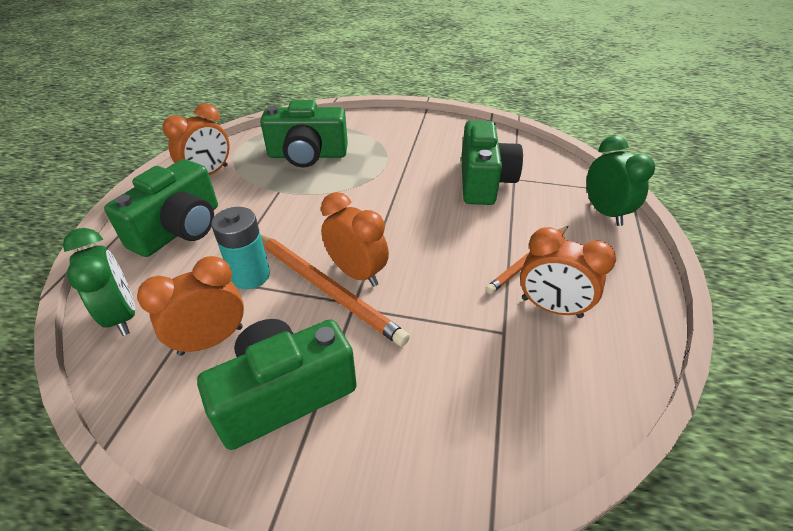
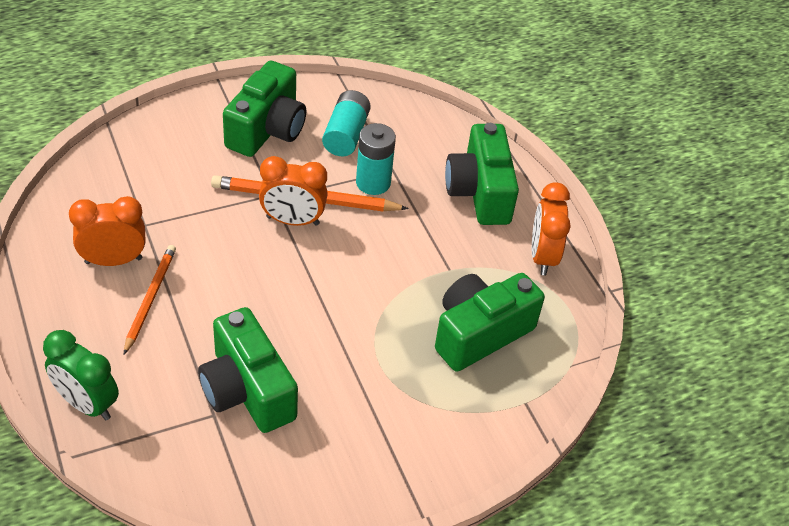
camera: 140 degrees right, 5 degrees up
(122, 315) = (423, 123): green clock -> none
(211, 340) = (346, 135): orange clock -> turquoise battery

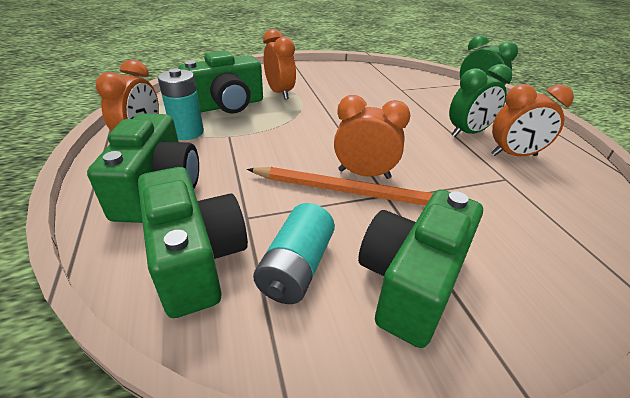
camera: 170 degrees left, 10 degrees down
(150, 298) = (468, 133): orange pencil -> green clock
(247, 390) = (384, 95): green camera -> green camera (196, 258)
(373, 183) = (275, 204): turquoise battery -> turquoise battery (187, 132)
(415, 377) = (280, 93): none -> orange clock

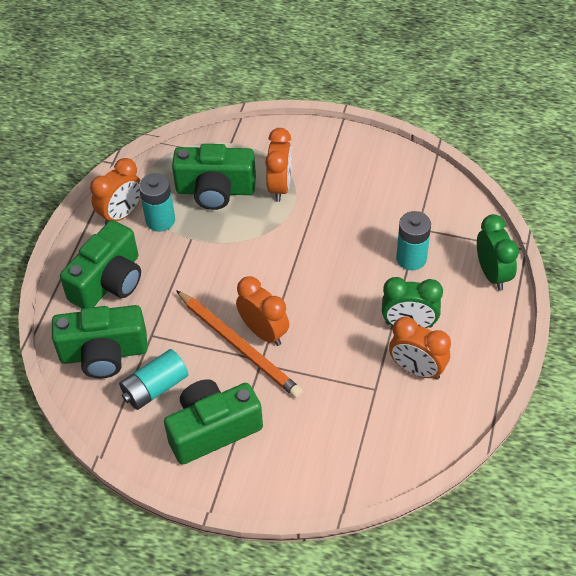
camera: 35 degrees right, 15 degrees up
(196, 258) = (104, 353): green camera -> green camera turned 75 degrees clockwise
(418, 102) = (411, 258): none -> turquoise battery

